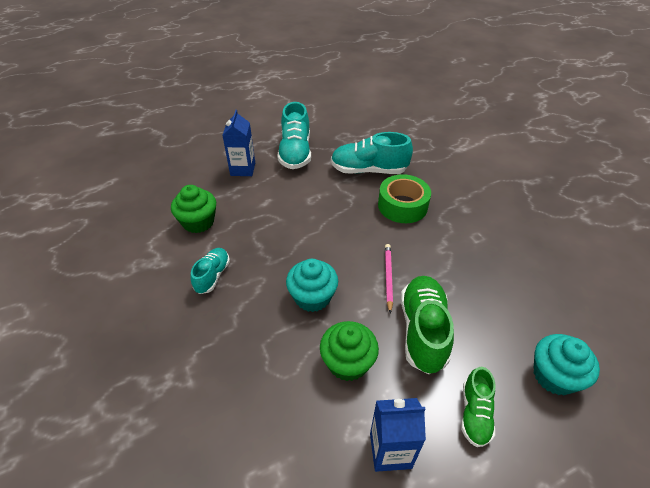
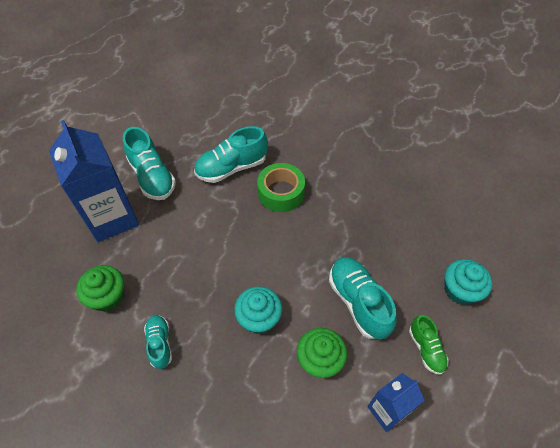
camera: 30 degrees left, 10 degrees up
(243, 169) = (112, 218): blue carton -> blue carton, size x1.83
(388, 277) = (307, 268): pink pencil -> none
(423, 331) = (358, 302): green shoe -> turquoise shoe

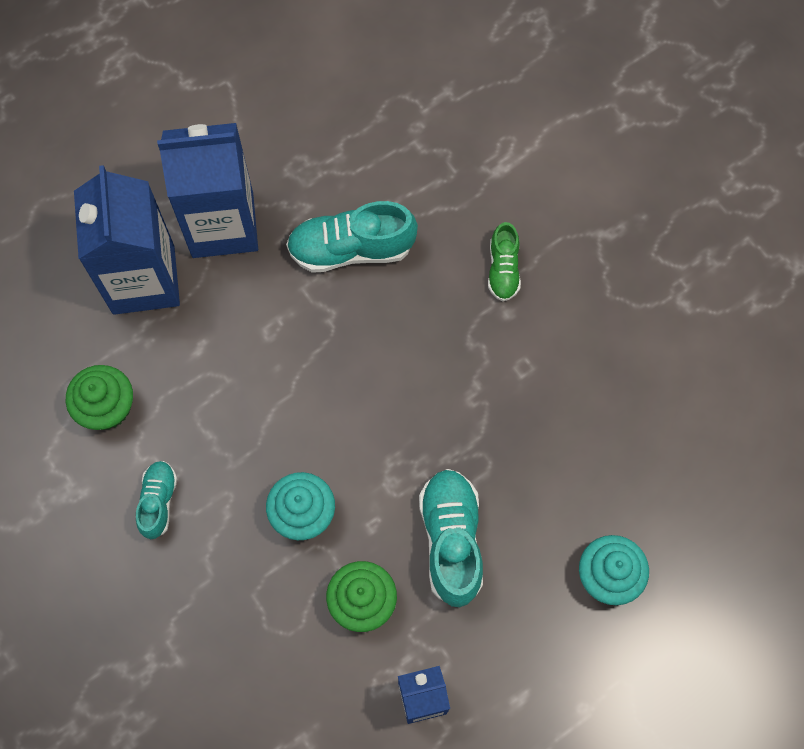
camera: 20 degrees right, 15 degrees up
(152, 177) = (222, 224): turquoise shoe -> blue carton
(281, 193) = (411, 321): green tape -> none
(426, 349) = (514, 640): green shoe -> green shoe (503, 269)

